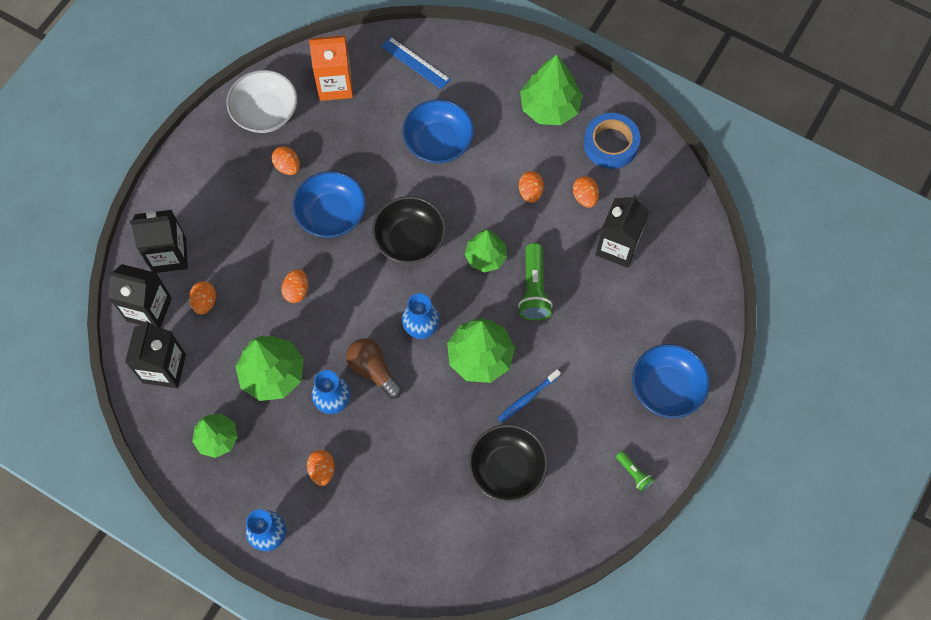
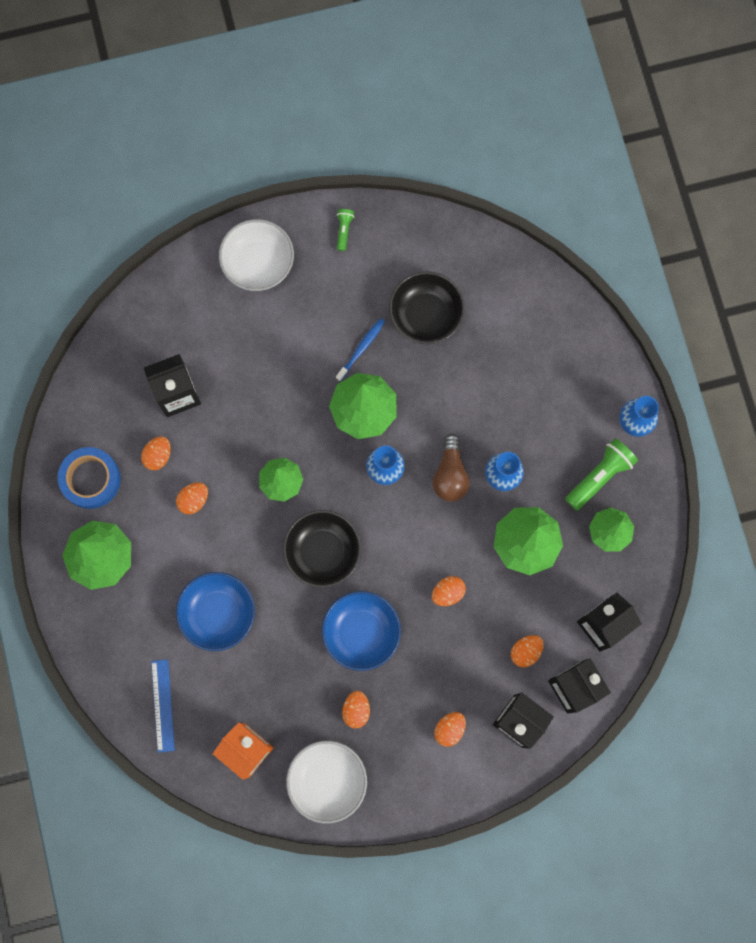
camera: 135 degrees left, 10 degrees up
(322, 470) = (555, 436): orange egg -> orange egg (449, 729)
(527, 398) = (361, 348): blue toothbrush -> blue toothbrush turned 60 degrees counterclockwise
(534, 289) = (272, 422): green flashlight -> green flashlight (599, 476)
(667, 388) = (258, 263): blue bowl -> white bowl

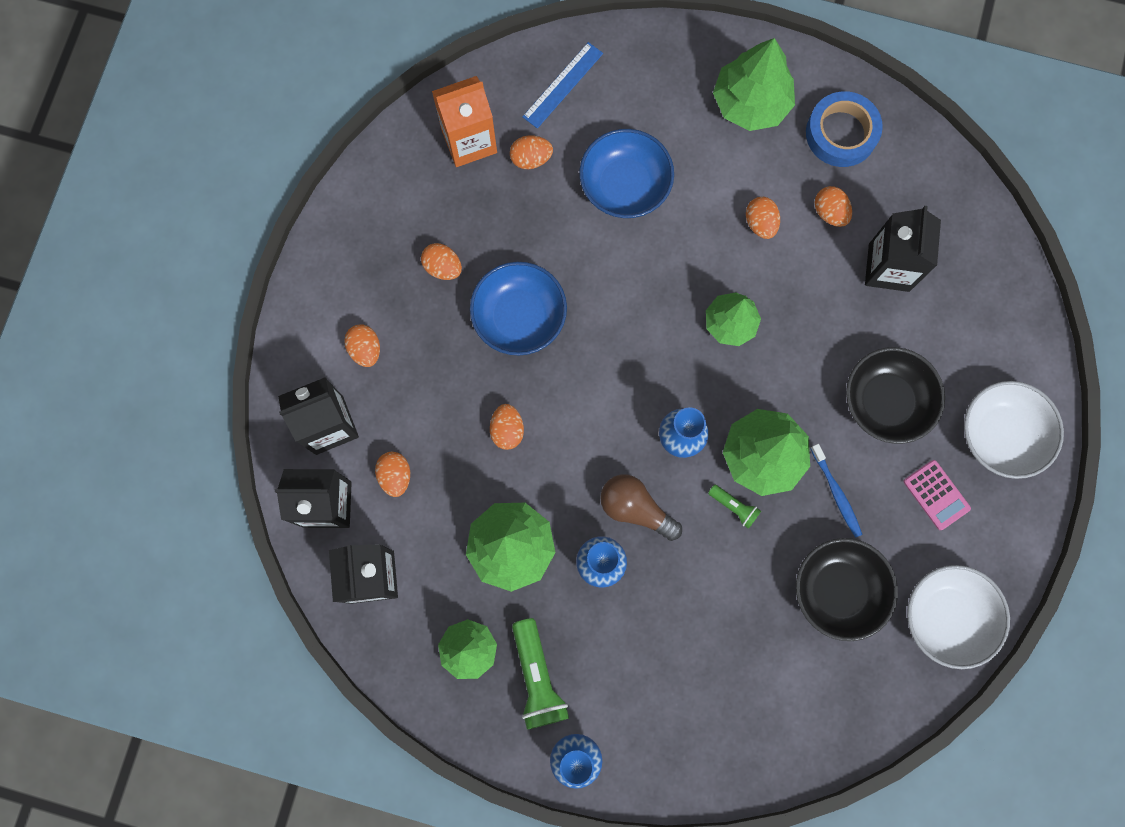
camera: 120 degrees right, 0 degrees up
(163, 705) = (563, 85): blue ruler -> blue ruler turned 75 degrees counterclockwise
(235, 695) = (531, 159): none -> orange egg
(323, 552) = (628, 324): black bowl -> black bowl (886, 401)
(324, 284) = (936, 495): none -> pink calculator
(327, 781) = (391, 201): white bowl -> white bowl (947, 617)
(344, 230) = (992, 554): green flashlight -> green flashlight (734, 507)

